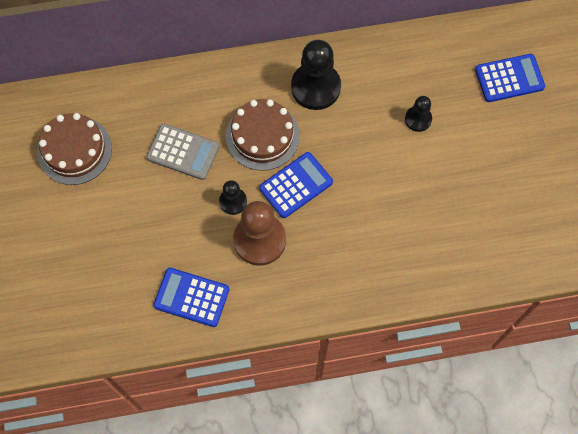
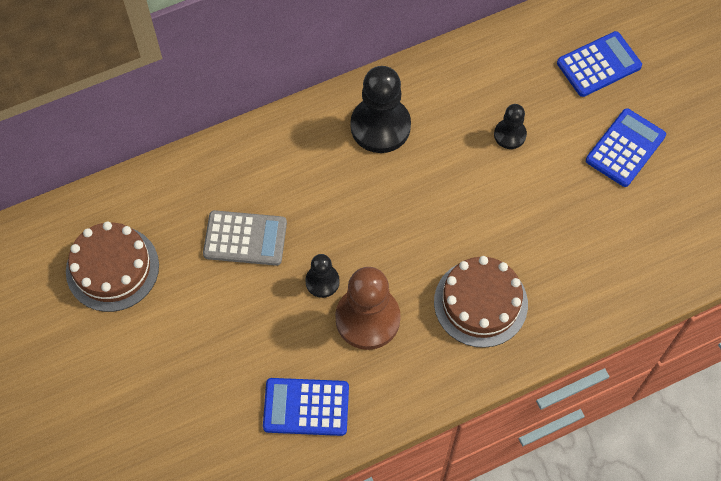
camera: 15 degrees left, 5 degrees down
(262, 136) = (334, 197): brown cake -> brown cake (480, 303)
(296, 185) = (391, 244): blue calculator -> blue calculator (625, 148)

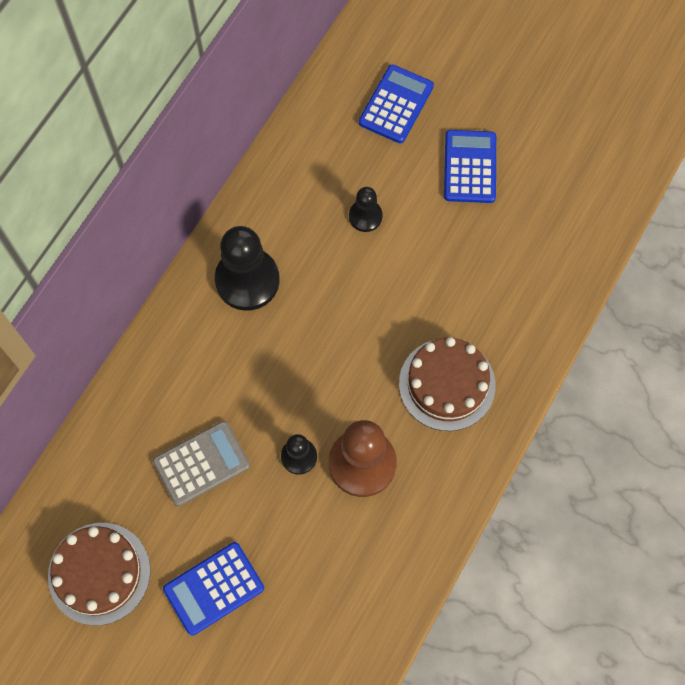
camera: 35 degrees left, 5 degrees up
(306, 407) = (366, 578): blue calculator -> blue calculator (214, 588)

